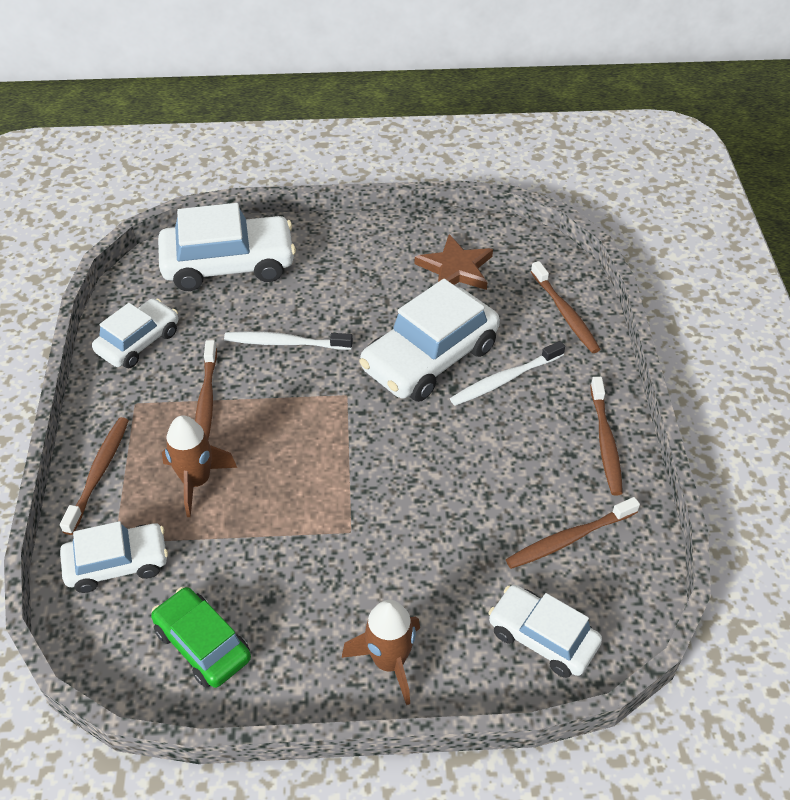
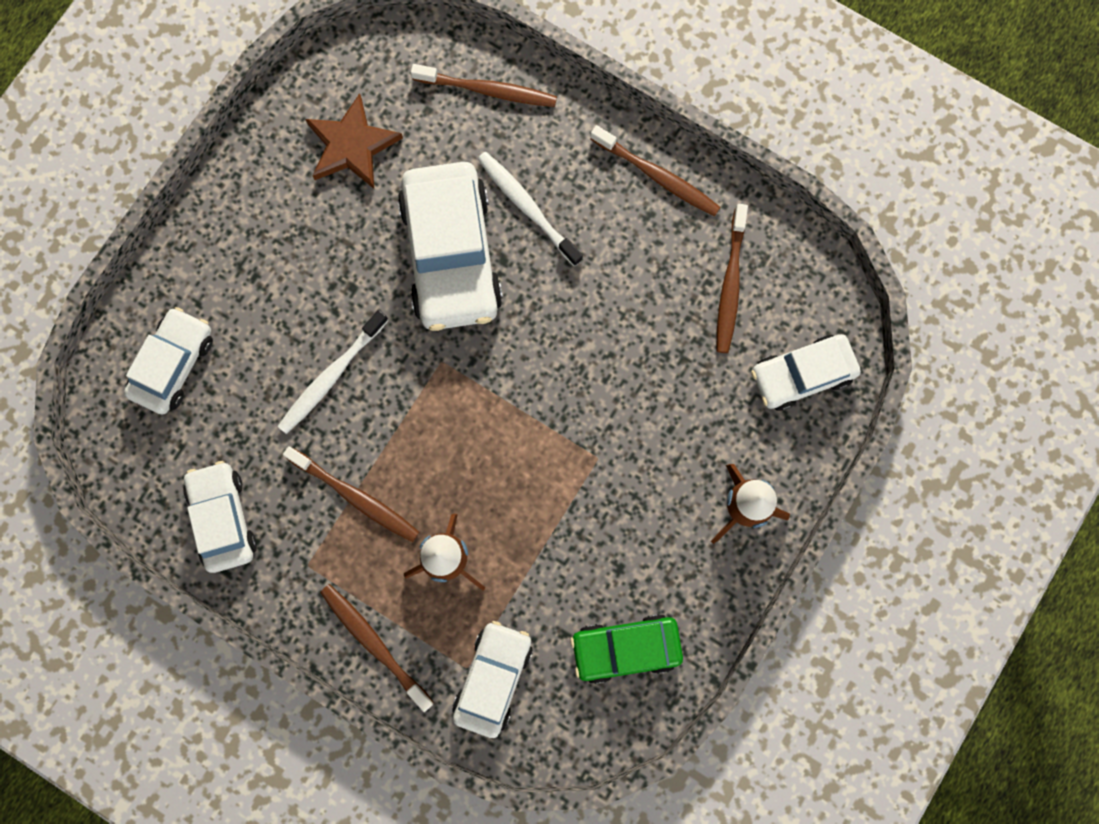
camera: 55 degrees left, 30 degrees up
(229, 264) = (173, 364): white car -> white car, size x0.61
(504, 379) = (527, 207): white toothbrush -> white toothbrush turned 135 degrees clockwise

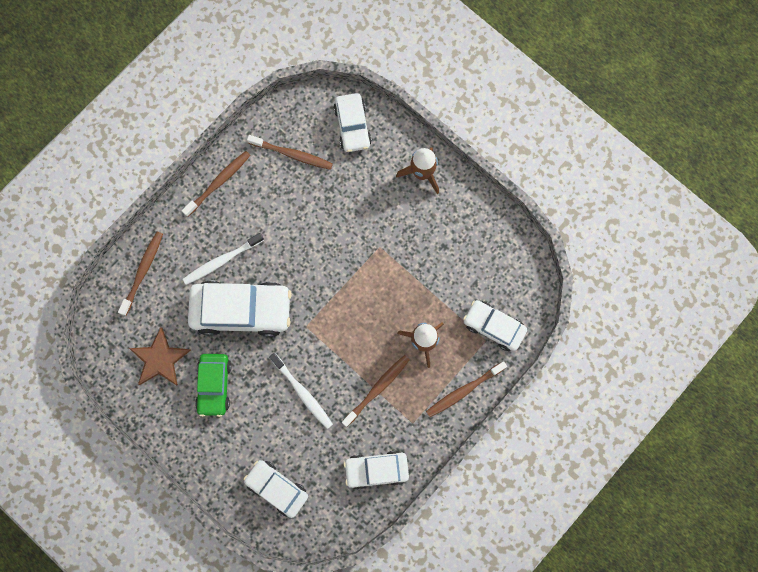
camera: 80 degrees left, 0 degrees up
(625, 648) = (488, 251): green car -> green car (214, 385)

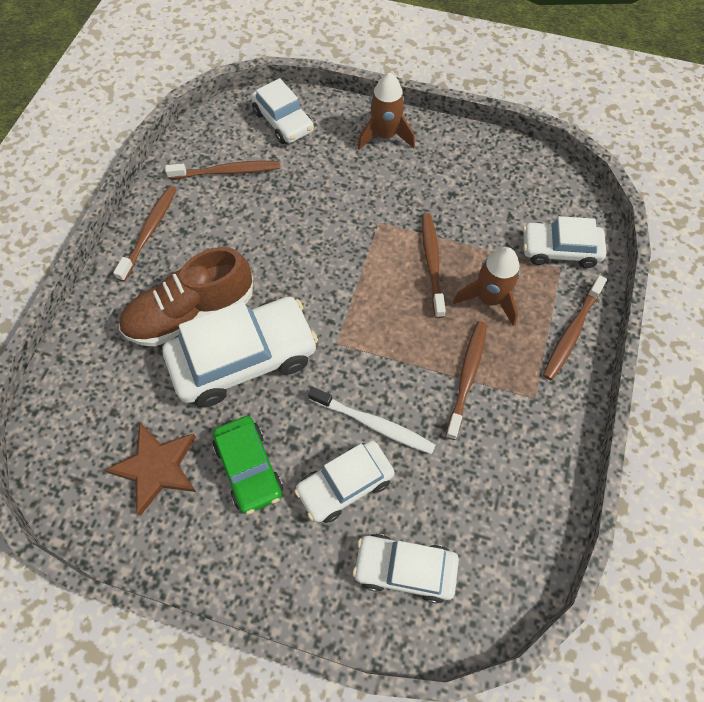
camera: 25 degrees left, 15 degrees down
(143, 271) = (89, 368): brown toothbrush -> brown toothbrush (432, 263)
(222, 261) = (191, 313): white toothbrush -> brown shoe
(376, 469) = (524, 477): white car -> white car (345, 485)

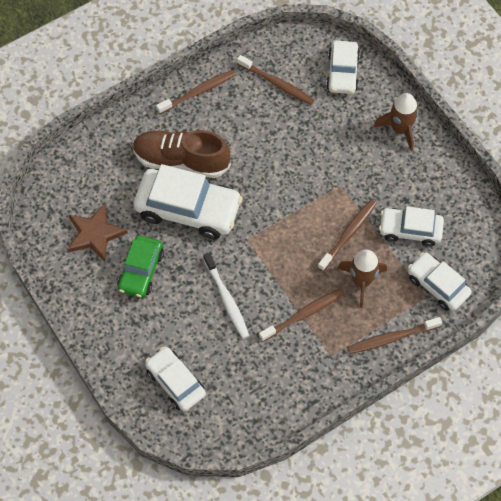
camera: 40 degrees right, 0 degrees up
(345, 485) = (183, 318): white car -> white car (410, 230)

